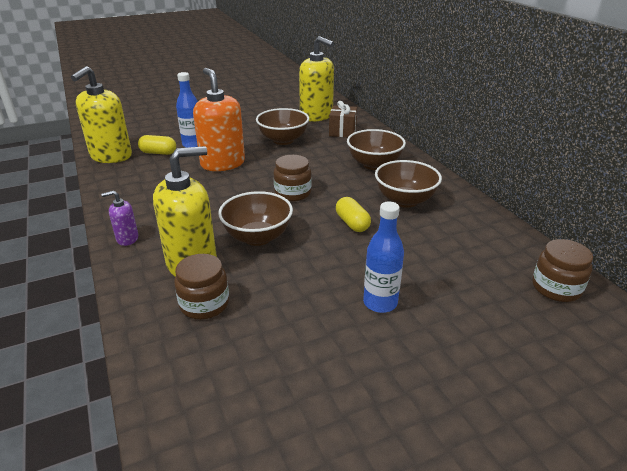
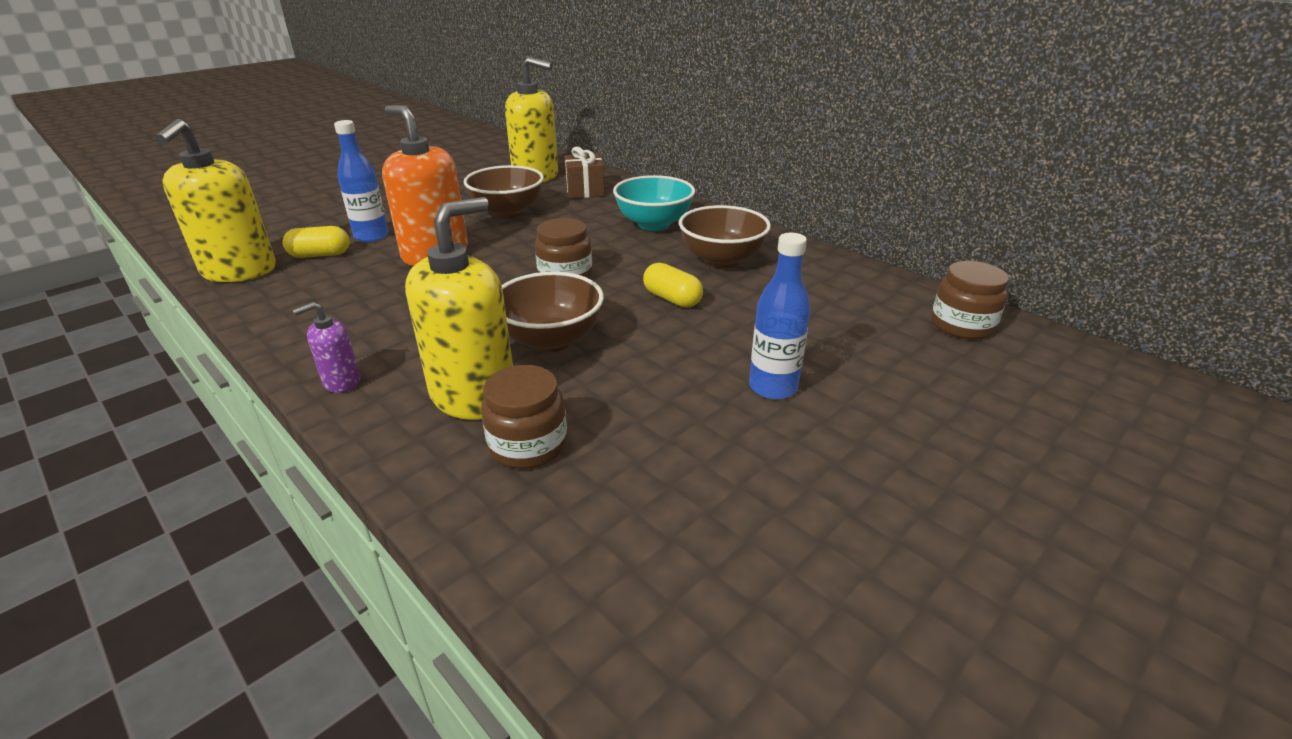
camera: 20 degrees left, 0 degrees up
(374, 164) = (653, 224): brown bowl -> turquoise bowl

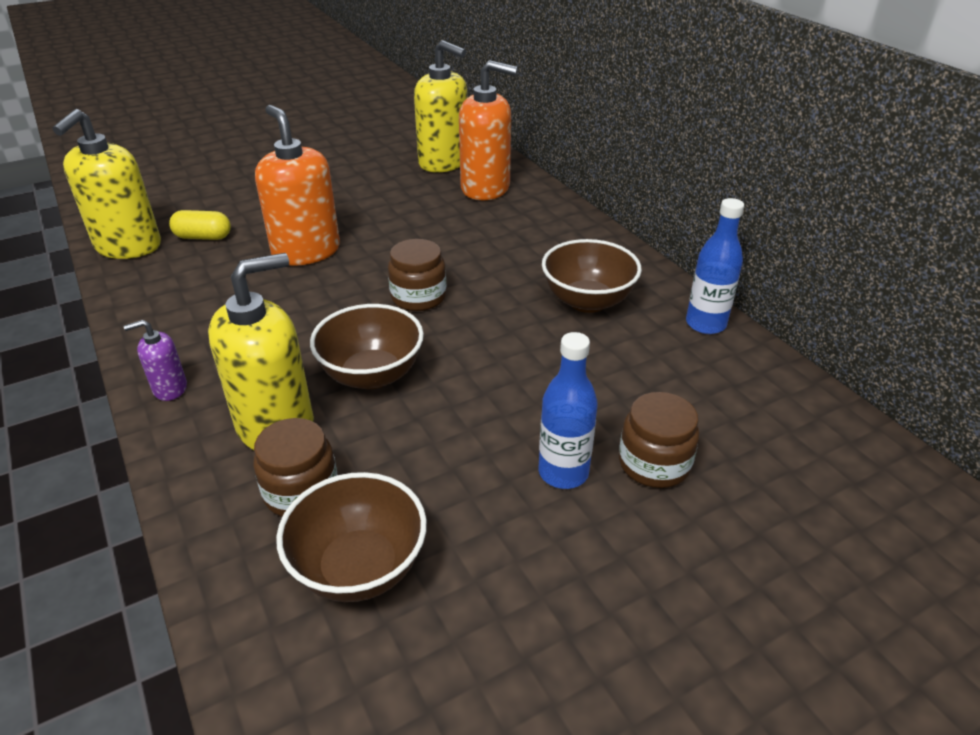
camera: 15 degrees right, 5 degrees up
(371, 236) = (256, 220): blue bottle -> blue bottle (705, 324)
(508, 212) = (396, 207): brown bowl -> brown bowl (359, 568)
(585, 191) = (485, 188): brown gift -> orange soap dispenser
(653, 224) = (537, 243): turquoise bowl -> none
(672, 299) = (512, 344): yellow capsule -> none
(962, 325) = (813, 432): brown jar -> brown jar (654, 463)

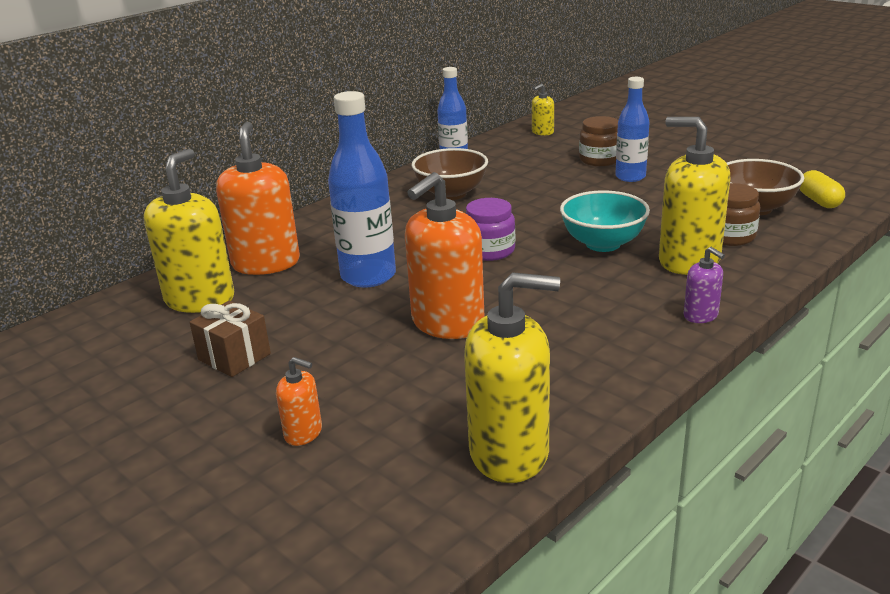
camera: 105 degrees left, 10 degrees down
(203, 237) = (454, 401): yellow capsule -> yellow capsule (819, 201)
(235, 186) = (303, 433): none -> orange soap dispenser
(347, 170) = (234, 357): none -> brown gift
(372, 375) = (603, 244): brown bowl -> turquoise bowl
(418, 297) = (490, 250): brown jar -> purple jar
(421, 228) = (368, 276): none -> blue bottle
(817, 438) = (542, 132): none -> yellow soap dispenser

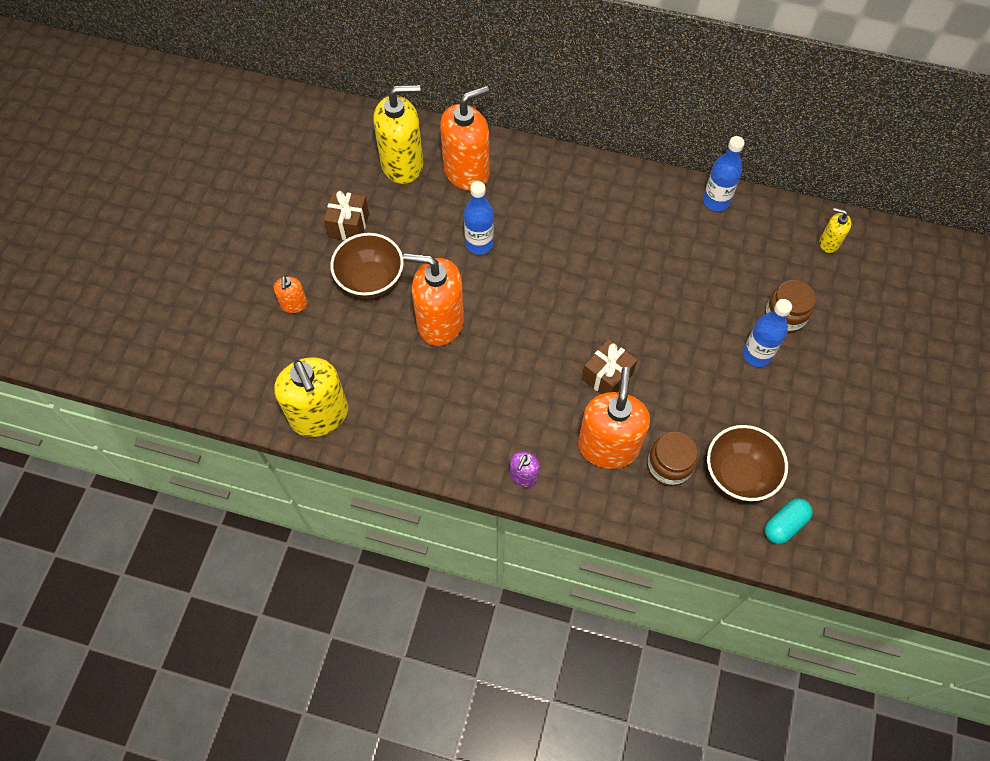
camera: 60 degrees right, 35 degrees up
(368, 276) = (479, 244): blue bottle -> blue bottle, size x0.65
(451, 194) = (644, 231): brown bowl -> brown bowl (370, 280)
(490, 250) = (556, 303): purple jar -> none
(603, 244) = (607, 376): turquoise bowl -> brown gift
(688, 260) = (608, 446): yellow soap dispenser -> orange soap dispenser
(819, 201) = (784, 524): yellow capsule -> turquoise capsule

